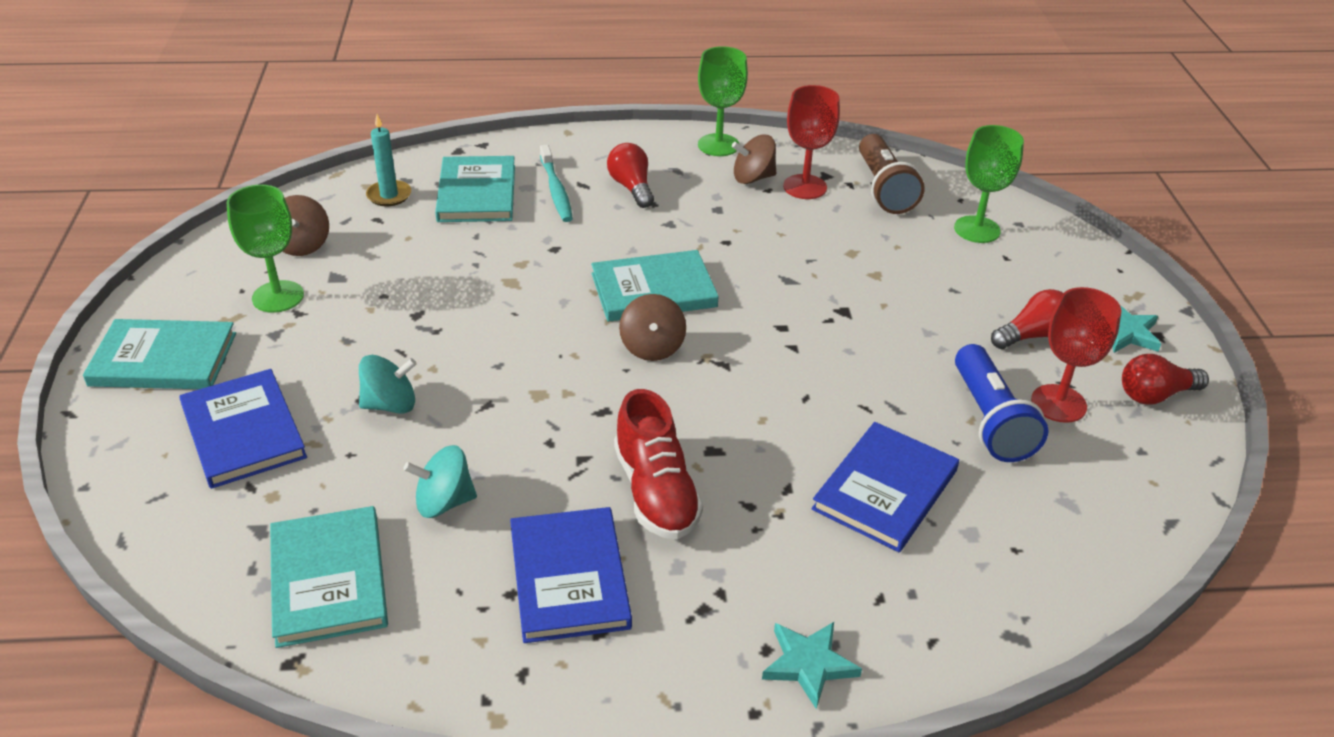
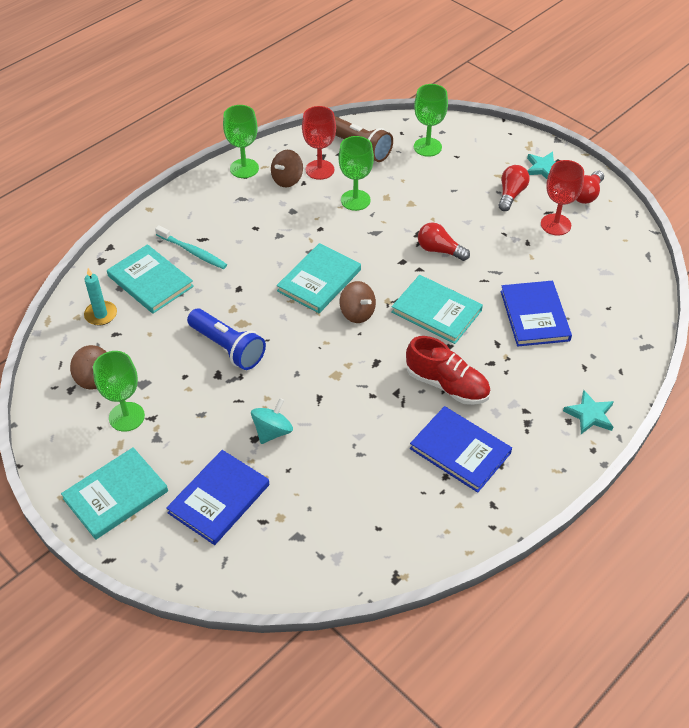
camera: 40 degrees left, 10 degrees up
(243, 432) = (219, 499): blue book -> blue book turned 75 degrees counterclockwise
(328, 579) = (361, 532): turquoise book -> turquoise book (436, 311)
(444, 502) = (363, 459): turquoise spinning top -> none
(631, 187) = (231, 225): red light bulb -> red light bulb (439, 250)
(808, 236) = (355, 200): none -> green goblet
(990, 420) = (538, 252): blue flashlight -> blue flashlight (227, 347)

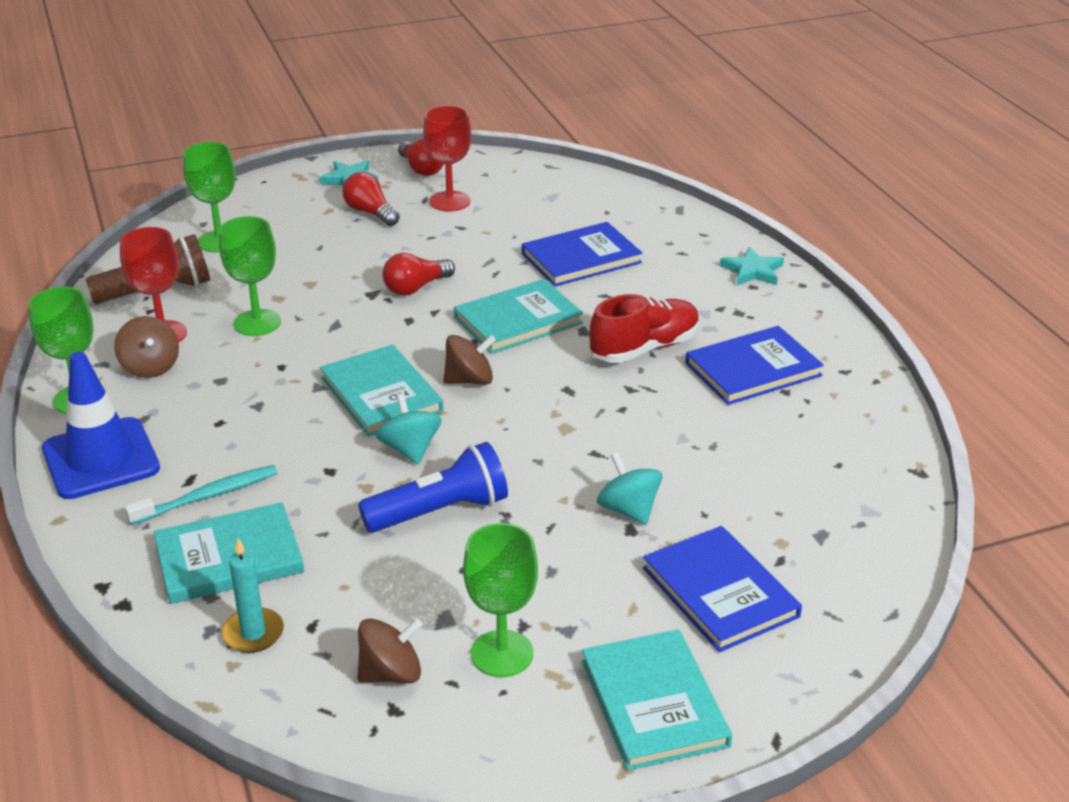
camera: 65 degrees left, 15 degrees down
(201, 200) = (101, 459): none -> blue traffic cone
(275, 313) = (410, 449): none -> turquoise spinning top
(534, 316) = (581, 258): blue book -> blue book turned 45 degrees counterclockwise

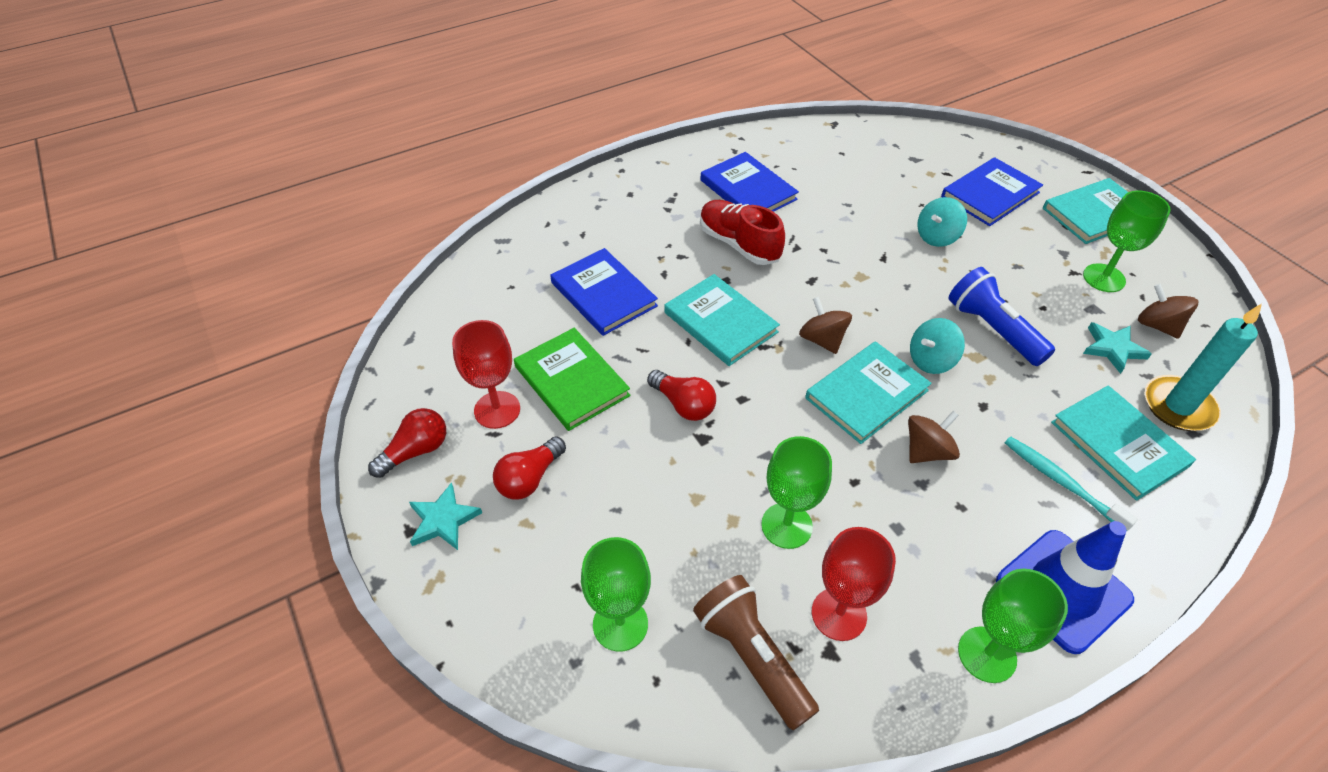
camera: 100 degrees left, 15 degrees up
(150, 367) = (902, 603): brown spinning top -> brown spinning top (927, 451)
(253, 633) = (1178, 406): turquoise candle -> turquoise candle, size x1.55
(469, 235) = (572, 381): none -> green book
(752, 271) = (606, 194): turquoise star -> turquoise star (1113, 348)

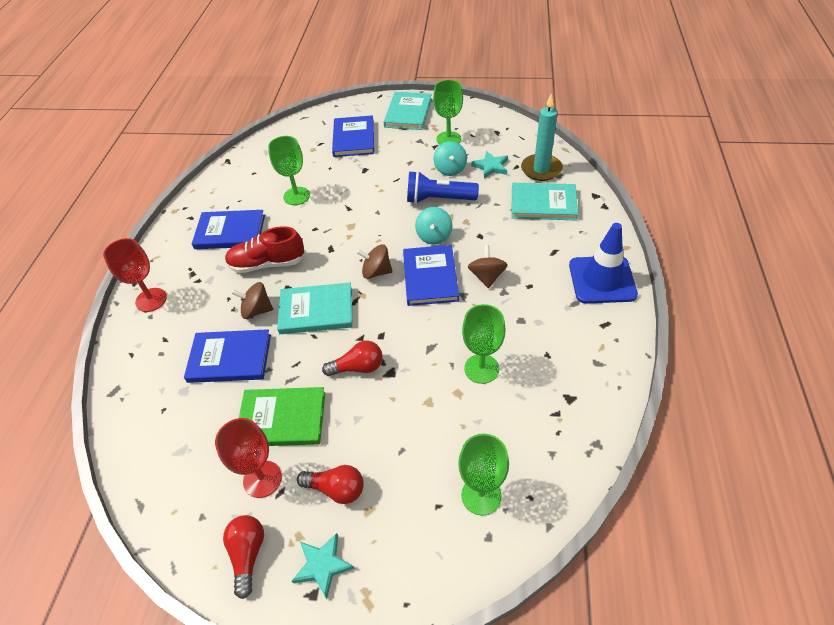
camera: 50 degrees left, 0 degrees up
(530, 478) = (336, 489): red light bulb -> red light bulb turned 60 degrees counterclockwise
(752, 657) = (548, 437): brown flashlight -> none
(839, 614) = (551, 380): red goblet -> red goblet (151, 300)
(866, 394) = (430, 277): turquoise book -> blue book
(937, 237) = (358, 177): turquoise spinning top -> turquoise spinning top (450, 169)
(987, 654) = (614, 332): green goblet -> green goblet (296, 196)
(1061, 482) = (546, 238): turquoise toothbrush -> none
(1157, 325) = (492, 143): brown spinning top -> brown spinning top (256, 310)

